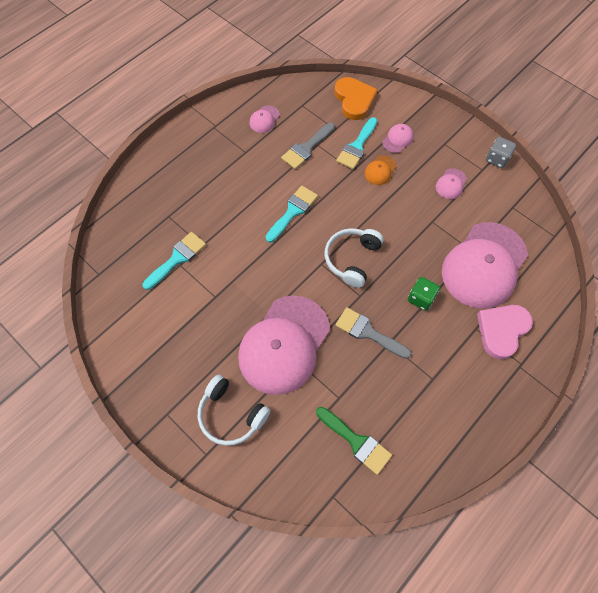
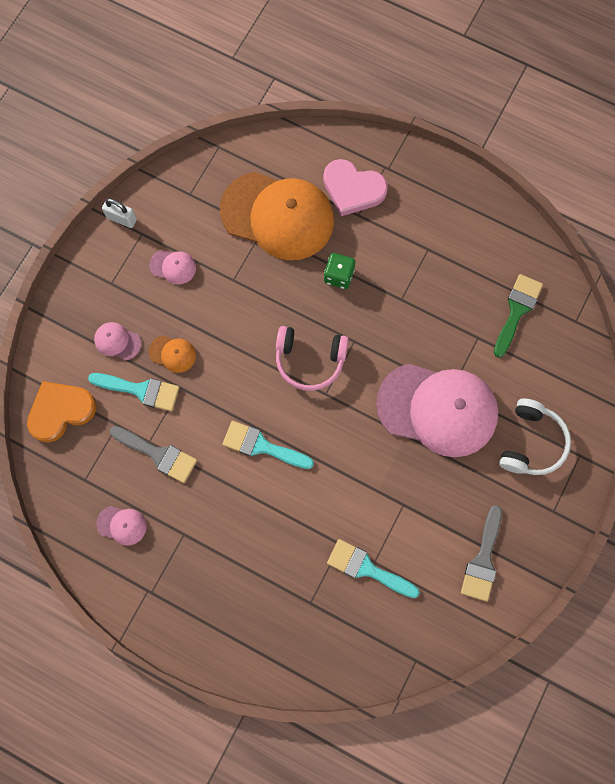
camera: 105 degrees left, 10 degrees up
(352, 259) = (310, 360): white headphones -> pink headphones
(368, 332) = (396, 323): grey brush -> grey brush (483, 559)
(484, 265) = (278, 216): pink cap -> orange cap
(497, 159) = (121, 219): grey dice -> white padlock

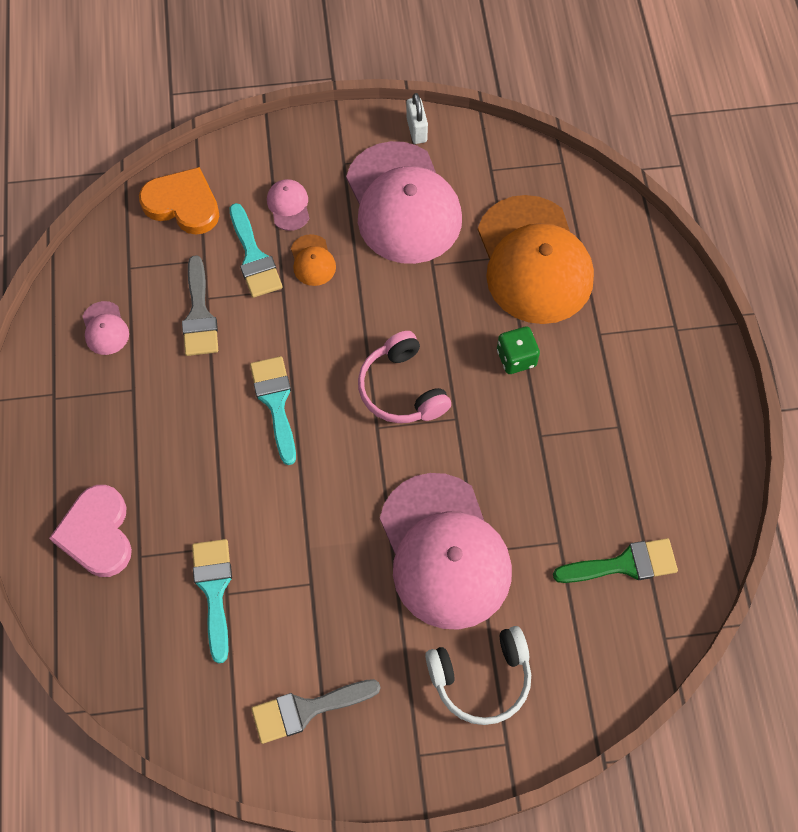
camera: 55 degrees right, 10 degrees down
(173, 267) = (403, 203): pink cap -> pink cap, size x2.50
(353, 189) = (623, 311): pink heart -> pink heart (97, 533)

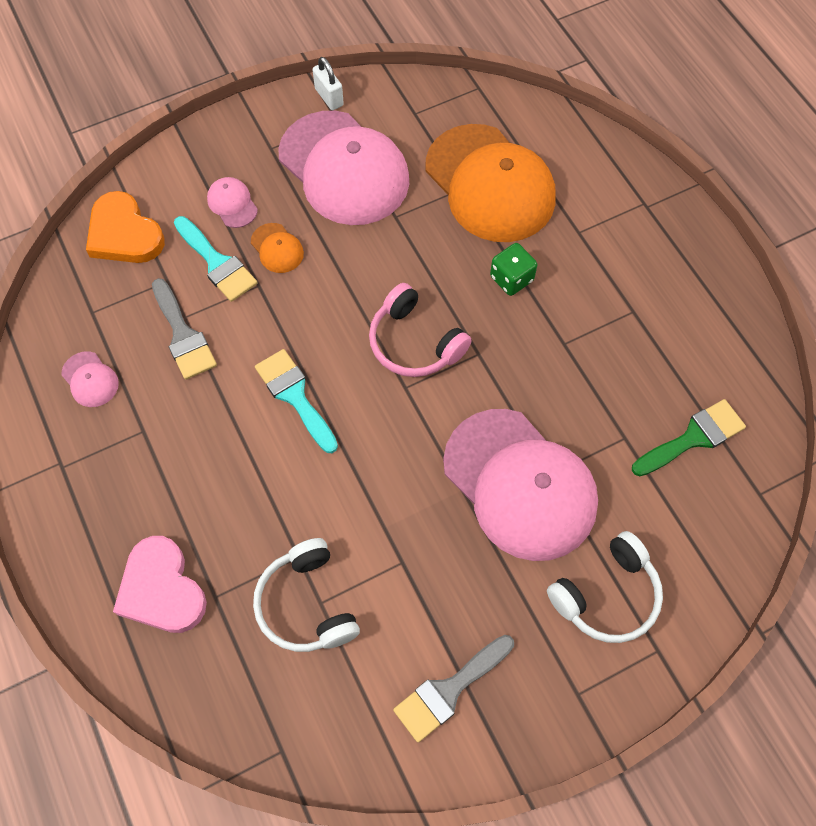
camera: 20 degrees left, 0 degrees up
(183, 204) = (124, 234): orange heart -> orange heart turned 135 degrees counterclockwise
(214, 590) = (307, 604): turquoise brush -> white headphones

